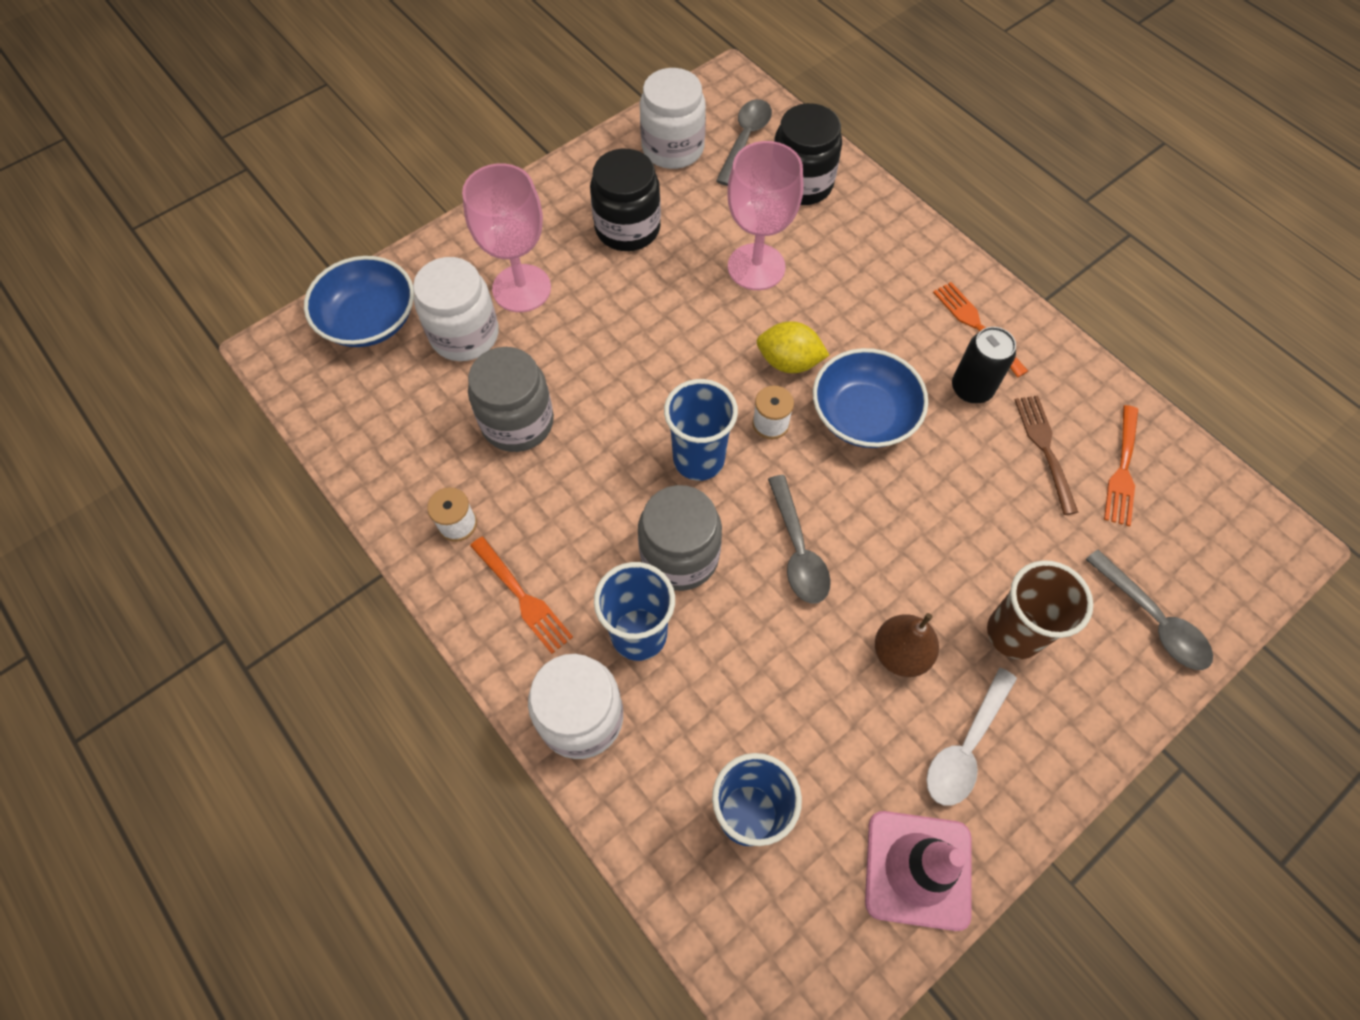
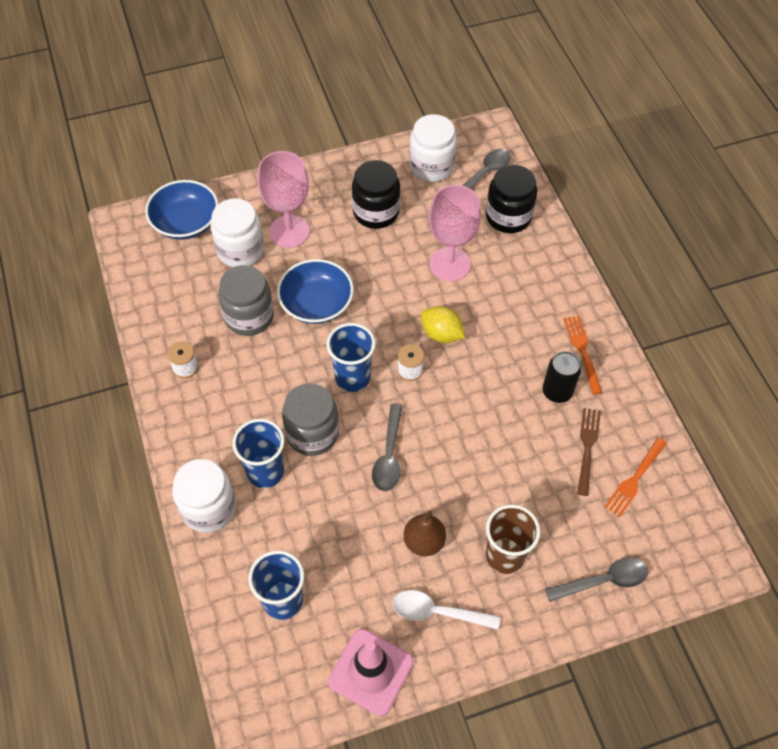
camera: 20 degrees right, 5 degrees down
(522, 598) = (205, 425): orange fork -> none
(863, 415) = (474, 385): blue bowl -> blue bowl (316, 303)
(966, 746) = (437, 612): white spoon -> white spoon turned 45 degrees clockwise
(1152, 619) = (603, 581): grey spoon -> grey spoon turned 90 degrees counterclockwise

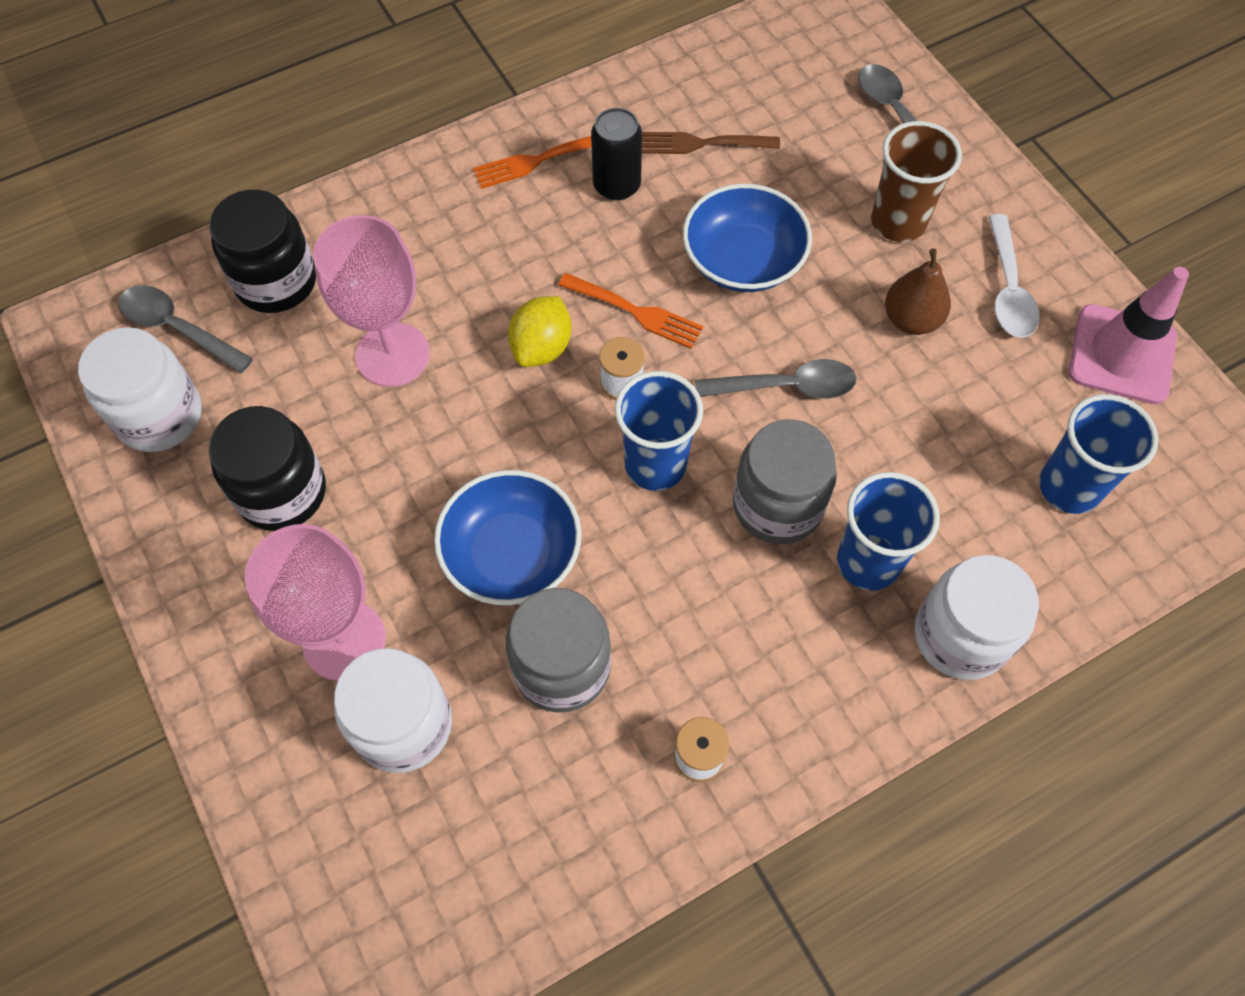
camera: 100 degrees left, 5 degrees up
(185, 222) = (340, 862): blue bowl -> blue bowl (743, 260)
(634, 479) = (736, 90): orange fork -> orange fork (635, 312)

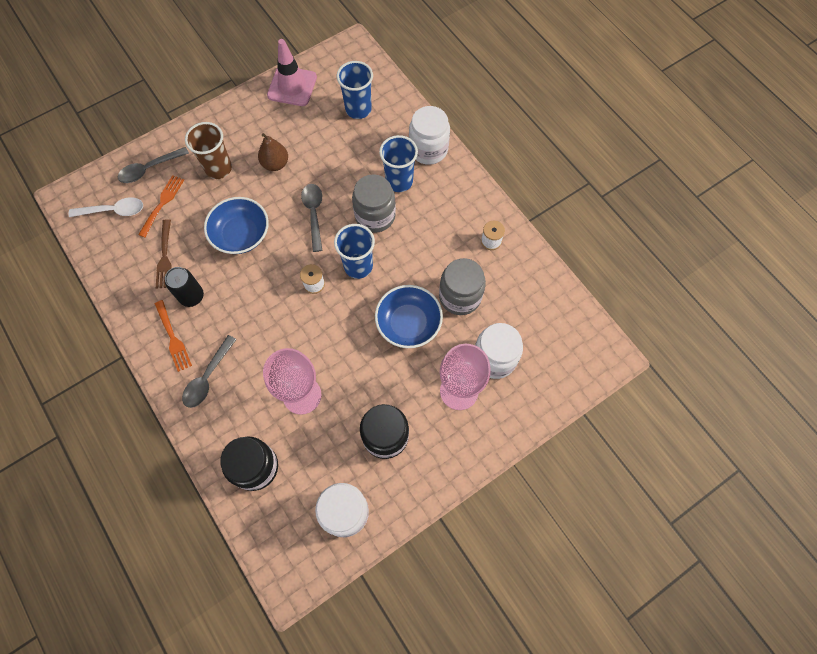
camera: 95 degrees left, 5 degrees up
(178, 328) = (288, 516): grey spoon -> grey spoon (208, 377)
(542, 347) = (295, 322): yellow lemon -> none
(635, 312) = (273, 281): orange fork -> orange fork (162, 203)
(1008, 289) = (257, 126): white spoon -> white spoon (113, 211)

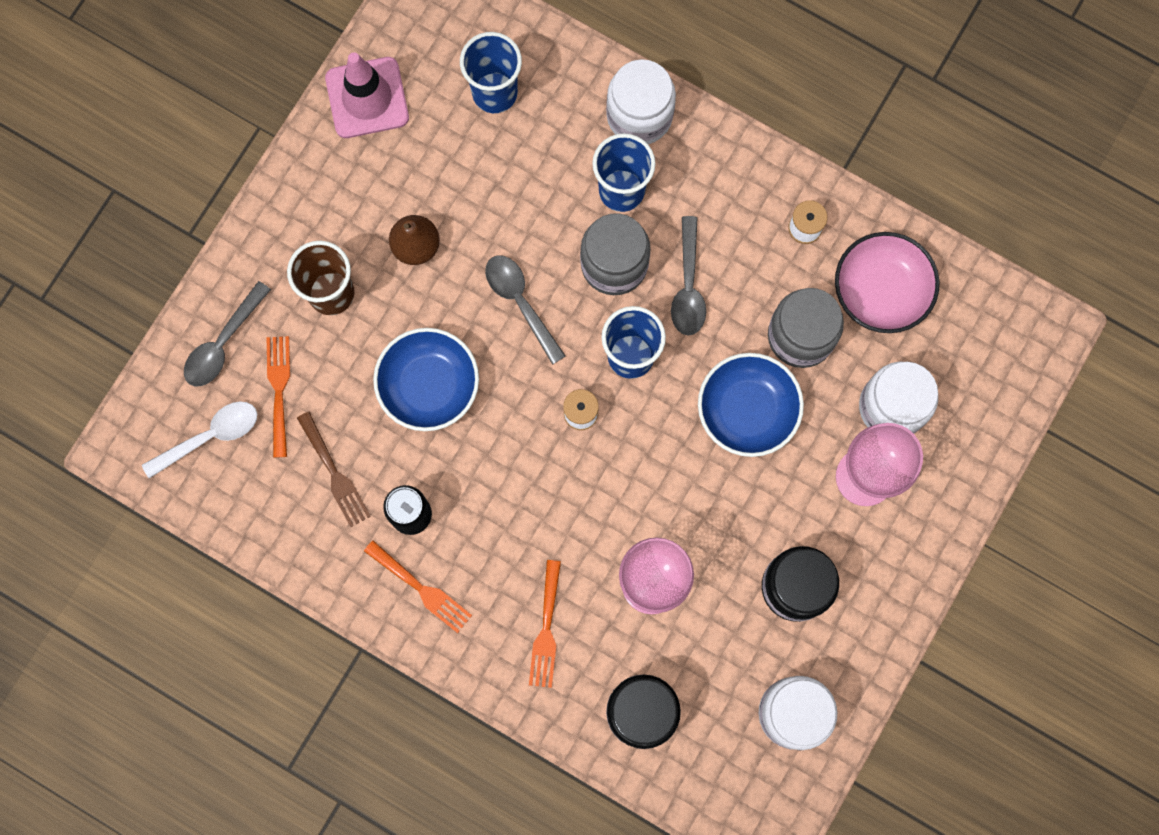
camera: 25 degrees left, 10 degrees up
(208, 377) = (505, 621): grey spoon -> grey spoon (688, 286)
(228, 393) = (546, 629): none -> orange fork
(519, 292) = (881, 290): none -> pink bowl

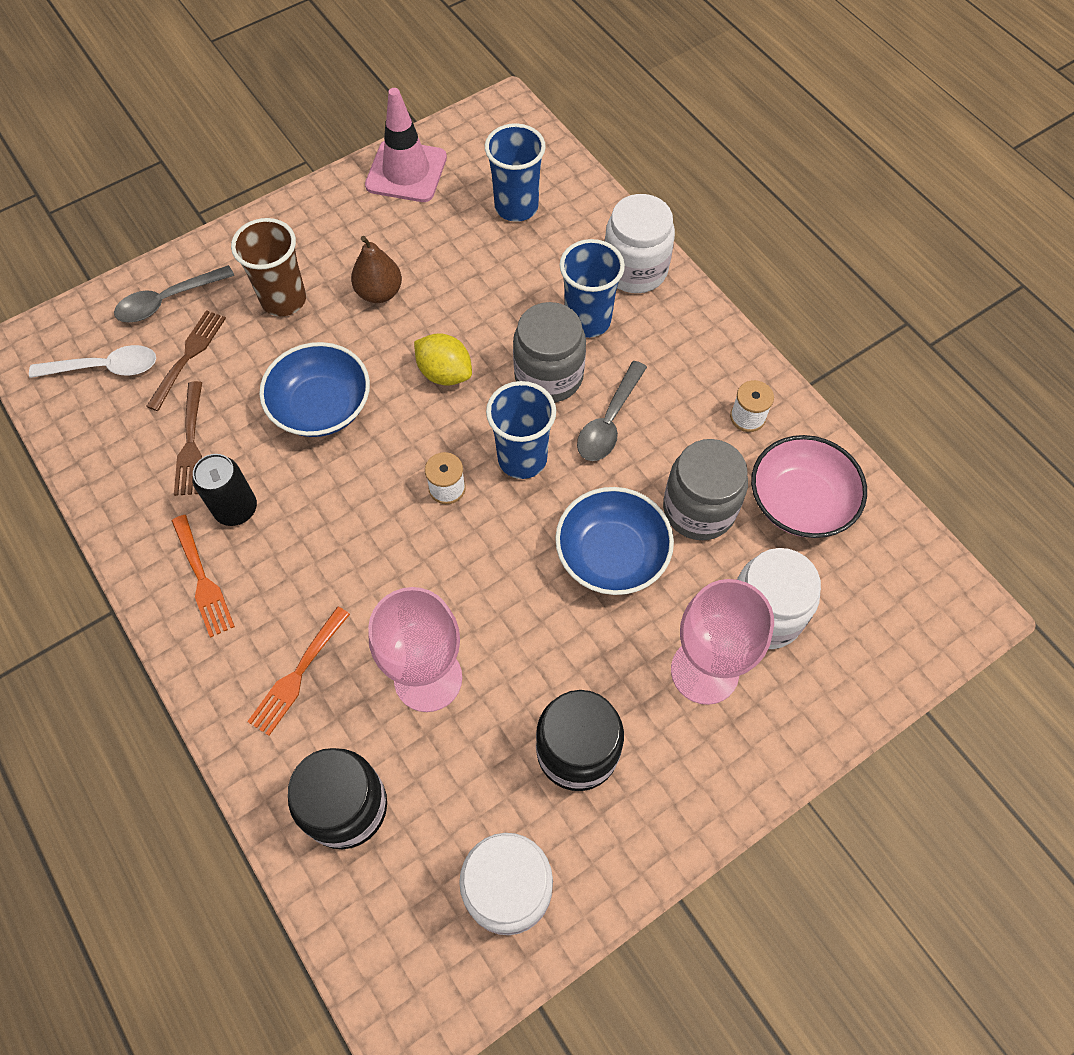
camera: 25 degrees right, 15 degrees down
(279, 390) = (188, 356): orange fork -> brown fork
(520, 303) = (445, 373): grey spoon -> yellow lemon

